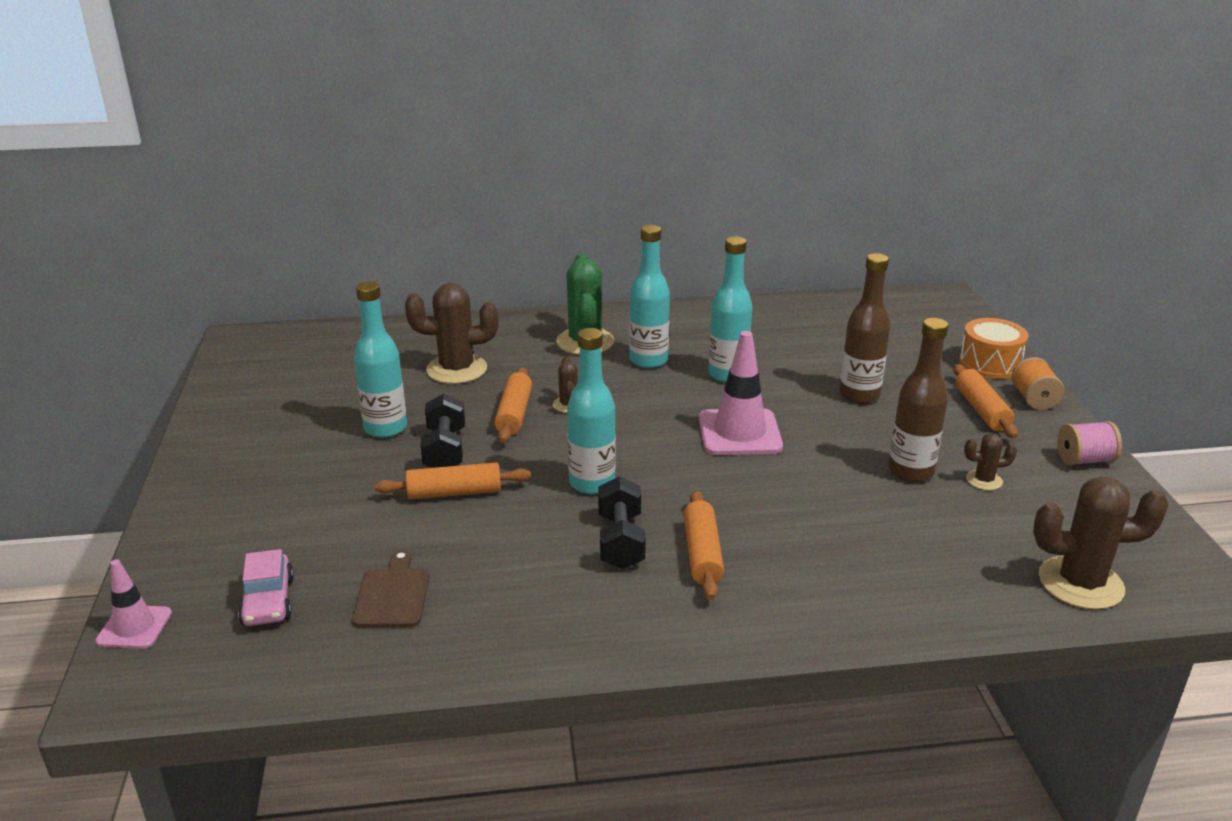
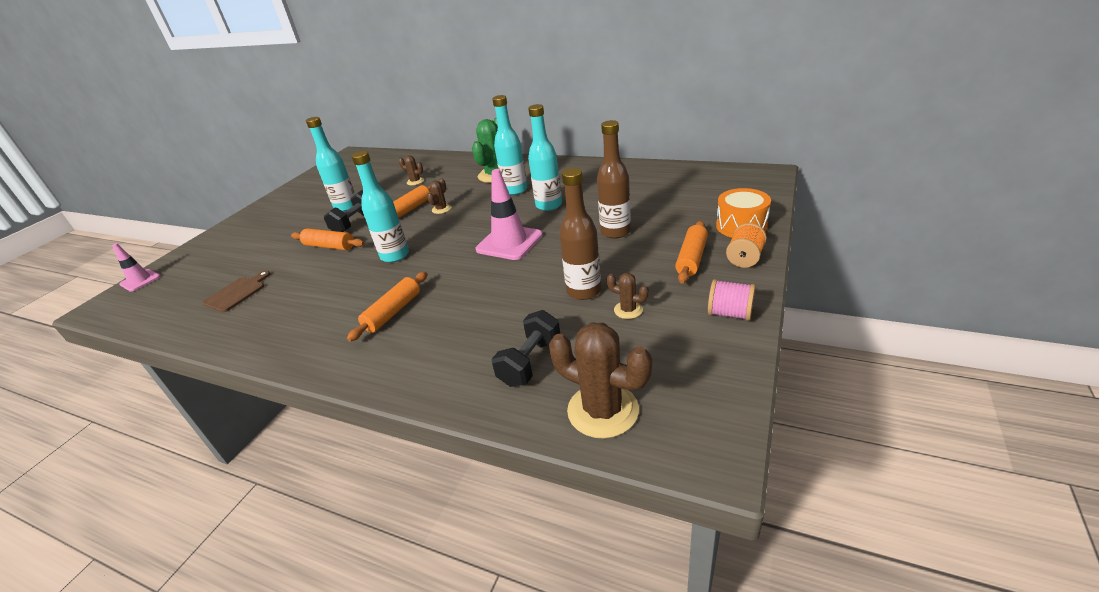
camera: 35 degrees right, 5 degrees up
(268, 601) = (193, 282): pink car -> none
(457, 369) = (415, 181): brown cactus -> brown cactus, size x0.50
(620, 541) = (364, 293): black dumbbell -> black dumbbell (530, 362)

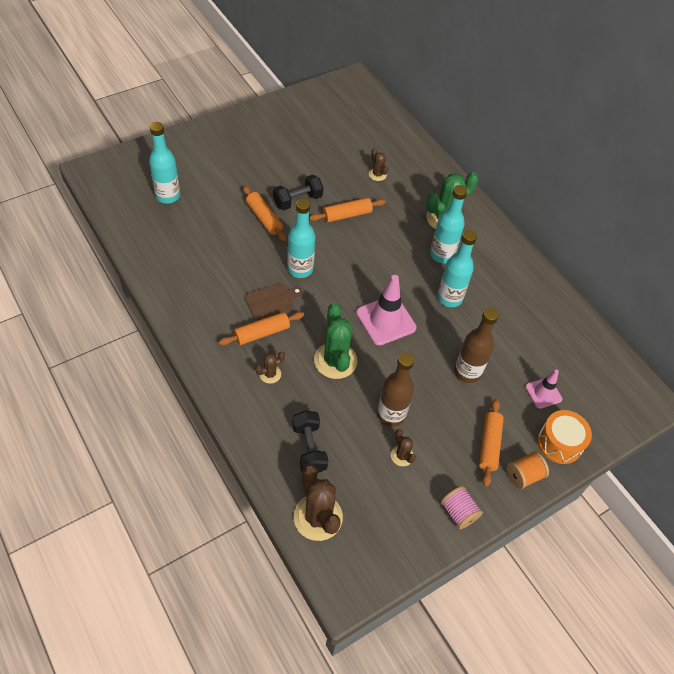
camera: 25 degrees right, 20 degrees up
(140, 280) = (125, 157): pink traffic cone -> pink traffic cone (543, 393)
(237, 293) = (179, 227): brown cutting board -> brown cutting board (271, 301)
(346, 207) = (304, 170): turquoise bottle -> turquoise bottle (168, 196)
(441, 209) = (370, 234): brown cactus -> brown cactus (270, 374)
(489, 289) = (335, 360): none -> green cactus
(530, 362) = (309, 448): black dumbbell -> black dumbbell turned 75 degrees counterclockwise
(691, 258) = (489, 445): orange rolling pin -> orange rolling pin turned 45 degrees counterclockwise

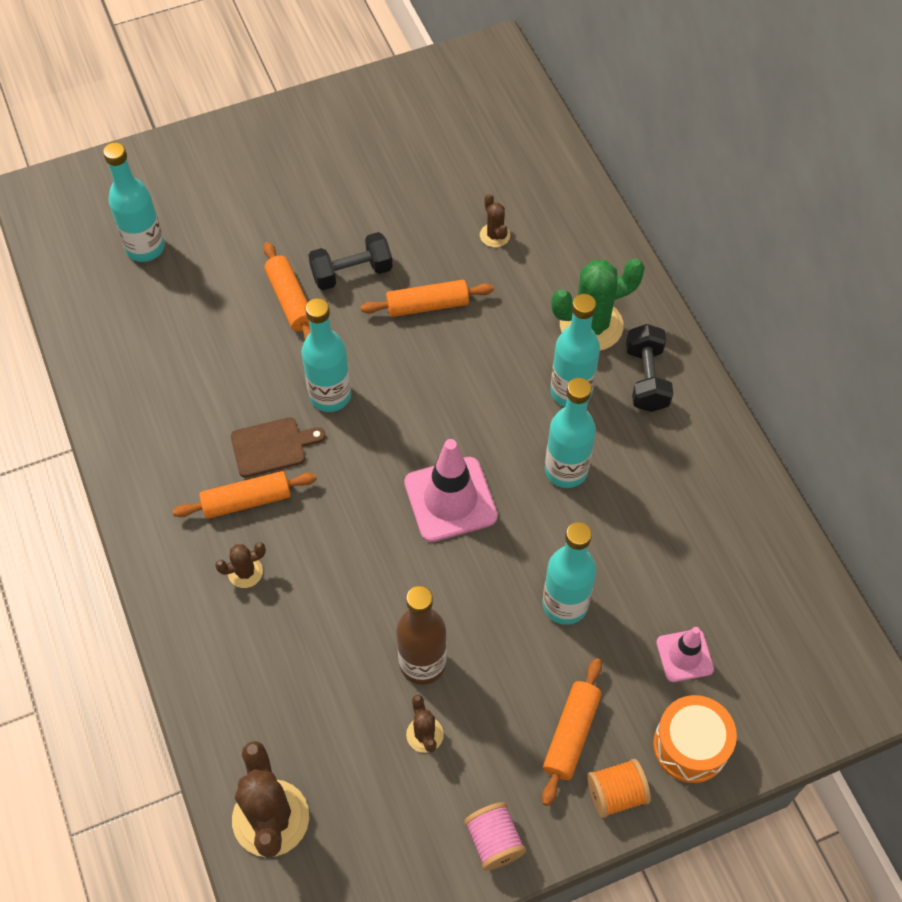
camera: 15 degrees right, 5 degrees up
(309, 448) = (281, 704): black dumbbell -> black dumbbell (646, 378)
(335, 360) = (353, 560): green cactus -> none
(467, 372) = (565, 604): brown bottle -> turquoise bottle

